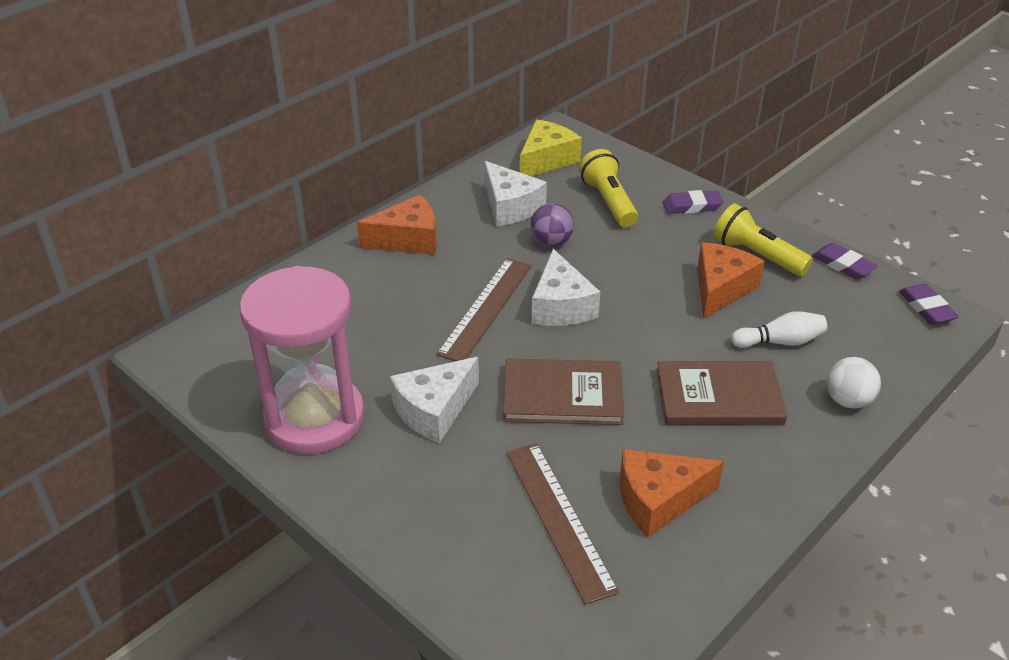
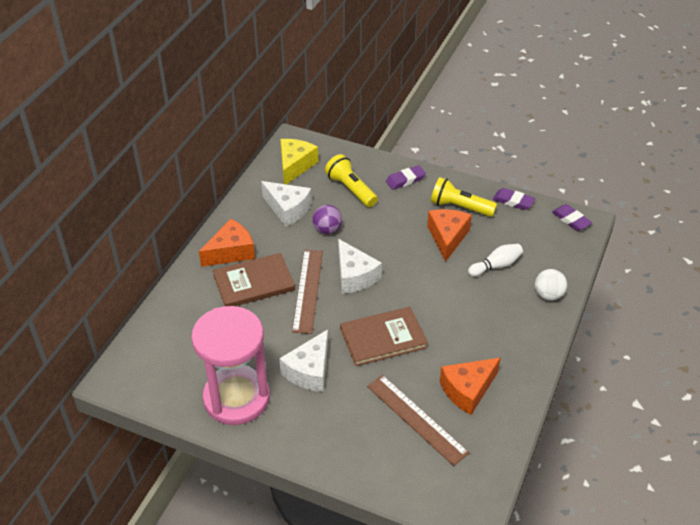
camera: 20 degrees left, 5 degrees up
(719, 397) = (475, 313): brown book -> brown book (254, 283)

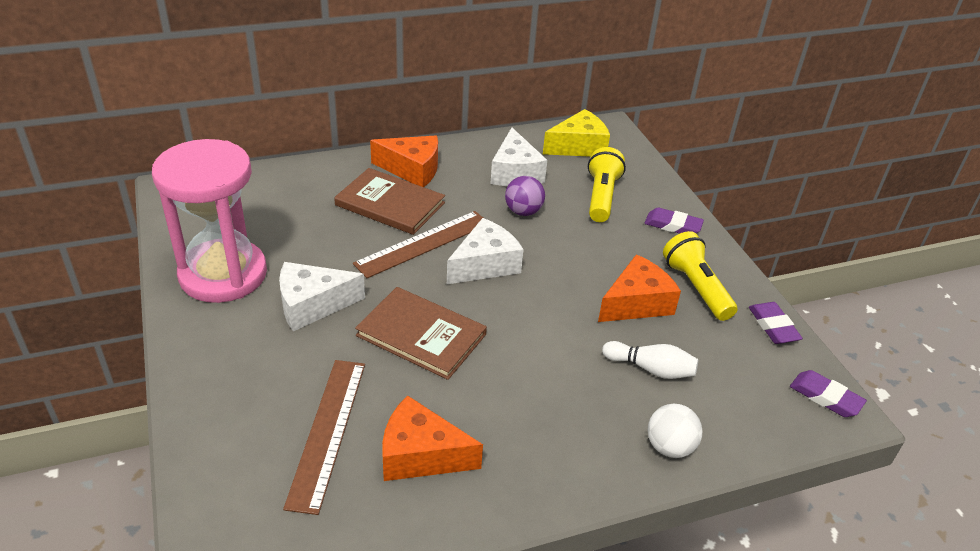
camera: 45 degrees right, 5 degrees down
(354, 276) = (485, 264): white cheese -> white cheese turned 150 degrees counterclockwise
(571, 220) = (825, 397): purple eraser -> purple eraser turned 60 degrees counterclockwise

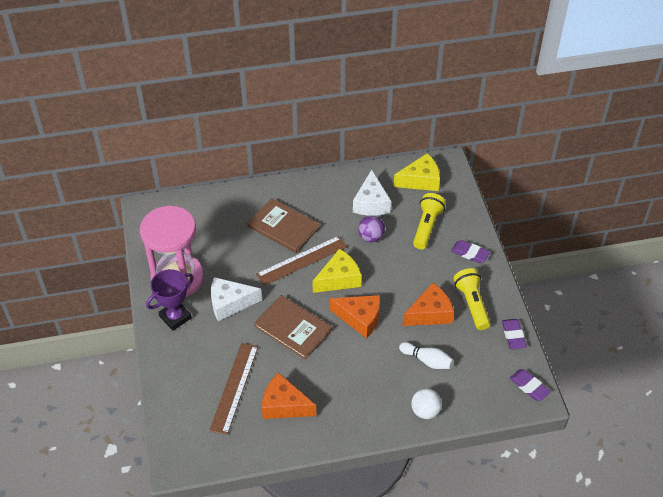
camera: 10 degrees right, 10 degrees up
(219, 329) = (175, 317): none -> purple trophy
(412, 170) = (301, 198): orange cheese -> orange cheese (360, 318)
(485, 264) = (339, 279): white cheese -> yellow cheese

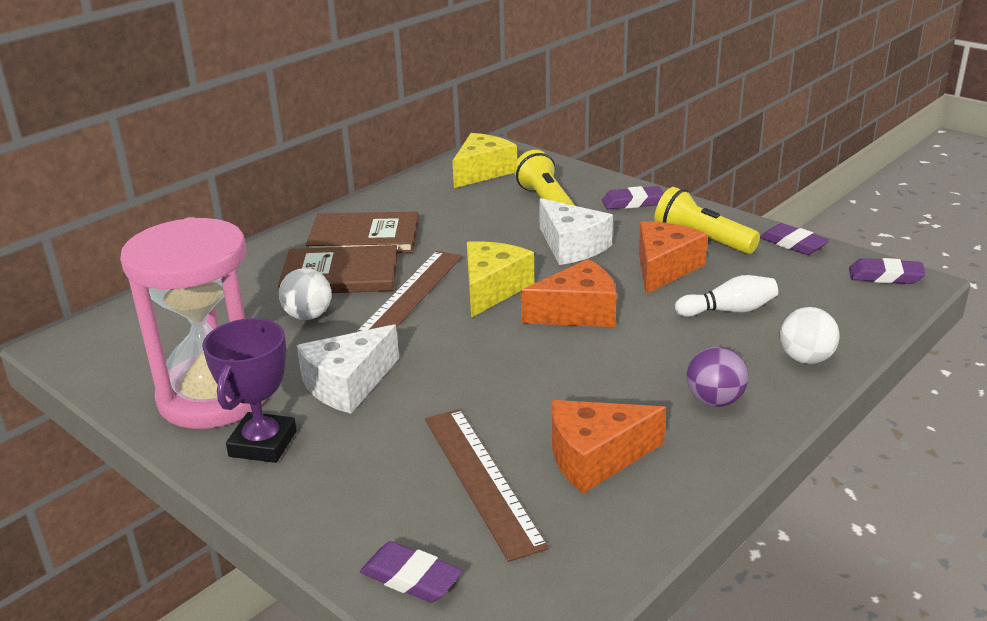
camera: 35 degrees left, 20 degrees down
(174, 415) = (411, 578): none -> purple eraser
(248, 249) = (308, 316): none -> white ball
(293, 328) = (490, 365): brown book -> brown book (364, 237)
(371, 203) = (443, 210): white cheese -> white cheese (572, 246)
(371, 237) = (484, 237): purple ball -> purple ball (714, 401)

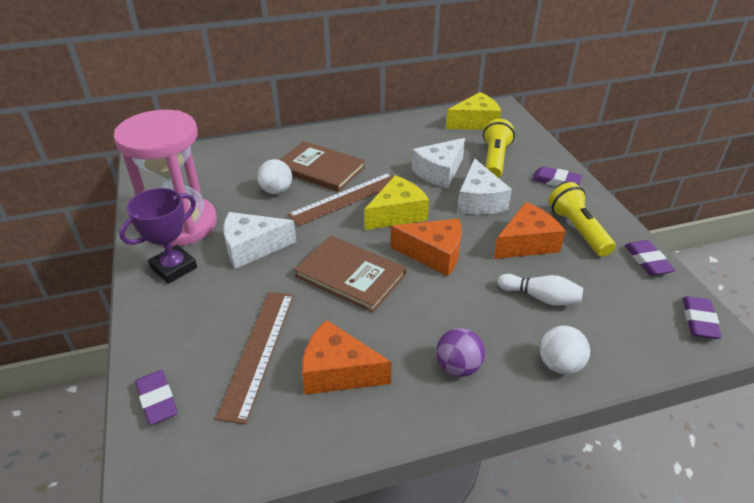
camera: 30 degrees right, 10 degrees up
(364, 237) = (358, 147): brown book -> brown book (350, 275)
(495, 233) = (439, 172): none -> white cheese
(885, 276) = (699, 321): purple eraser -> purple eraser turned 60 degrees clockwise

